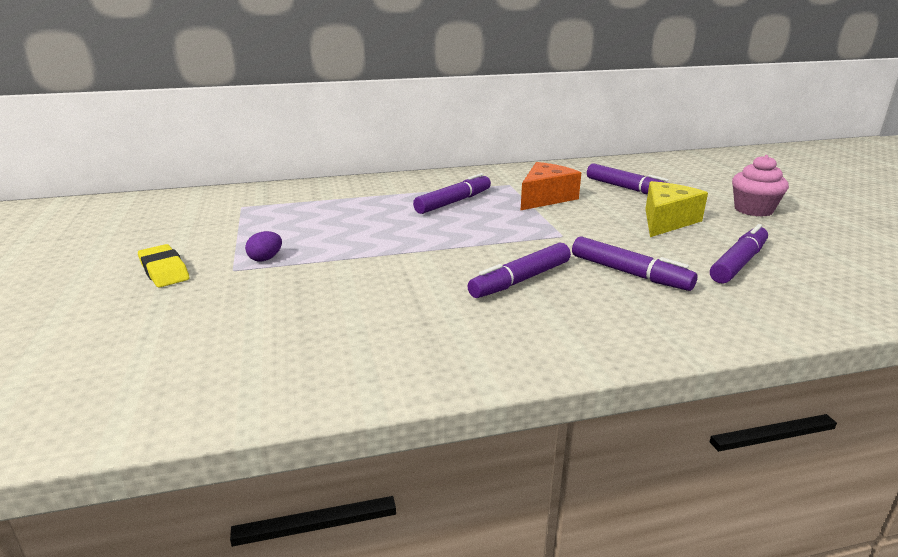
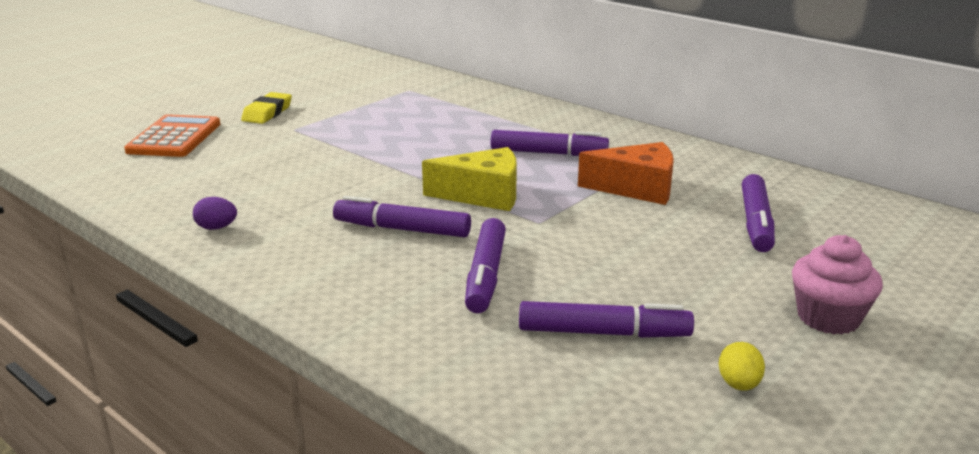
camera: 55 degrees right, 0 degrees up
(126, 333) = (174, 137): none -> orange calculator
(265, 259) = (324, 131): purple egg -> purple egg (216, 228)
(666, 221) = (677, 267): yellow cheese -> yellow cheese (483, 195)
(817, 249) = (739, 385): none -> yellow egg

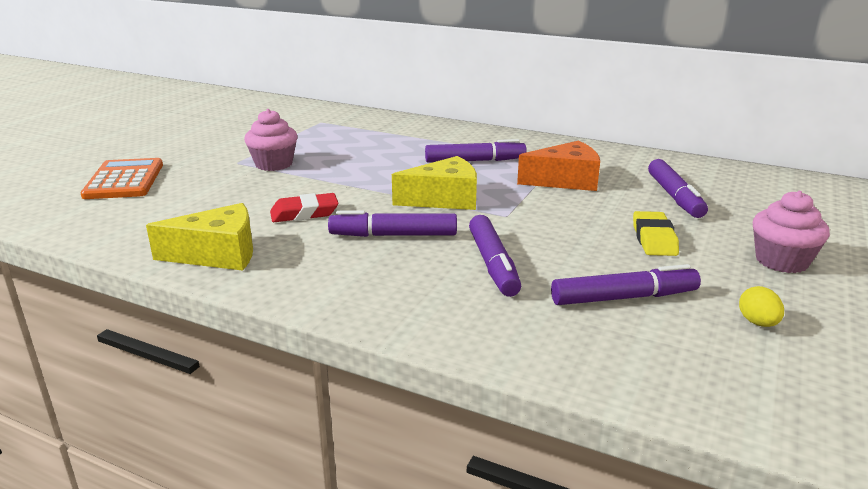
camera: 15 degrees left, 0 degrees up
(216, 228) = (218, 254): purple egg -> yellow cheese
(267, 113) = (203, 151): yellow eraser -> yellow eraser (654, 239)
(326, 194) = (304, 213): none -> red eraser
(329, 135) = (274, 164): none -> pink cupcake

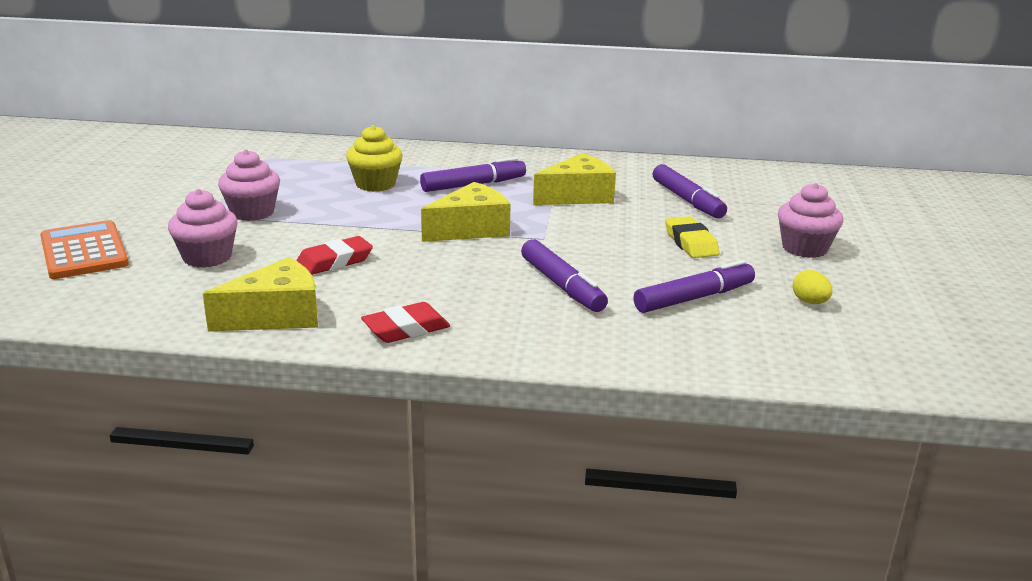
camera: 20 degrees left, 0 degrees up
(208, 196) = (207, 257): none -> pink cupcake
(316, 284) = (406, 329): none -> red eraser
(391, 152) = (375, 184): none -> yellow cupcake
(393, 235) = (446, 271): purple marker -> none
(565, 181) = (578, 196): orange cheese -> yellow cheese

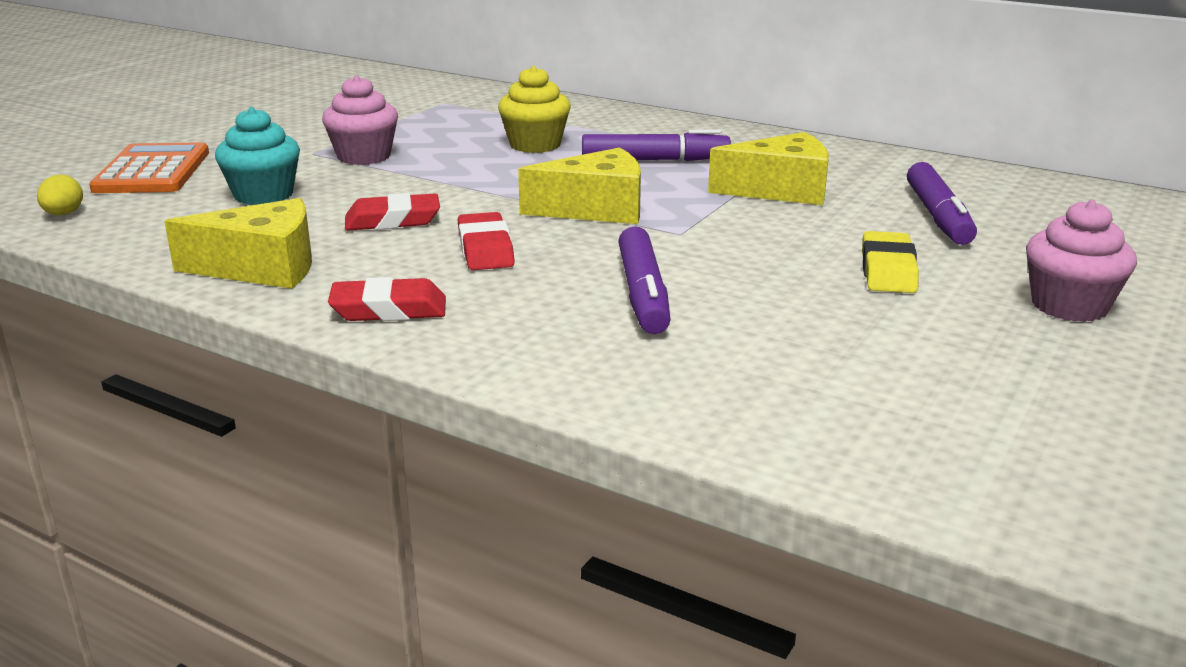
camera: 25 degrees right, 0 degrees up
(207, 257) = (263, 195): pink cupcake -> turquoise cupcake
(425, 272) = (485, 249): none -> red eraser
(694, 298) = (818, 343): purple marker -> none
(809, 302) = (1004, 382): yellow egg -> yellow egg (63, 214)

